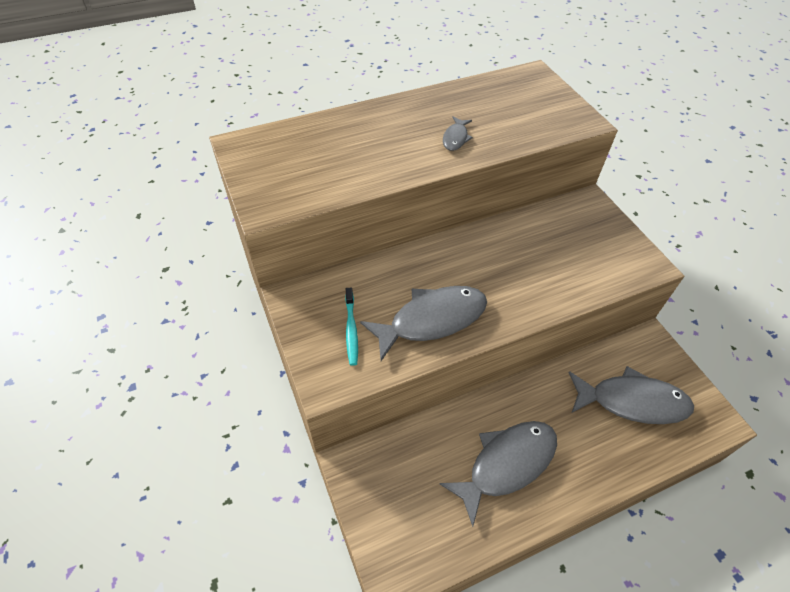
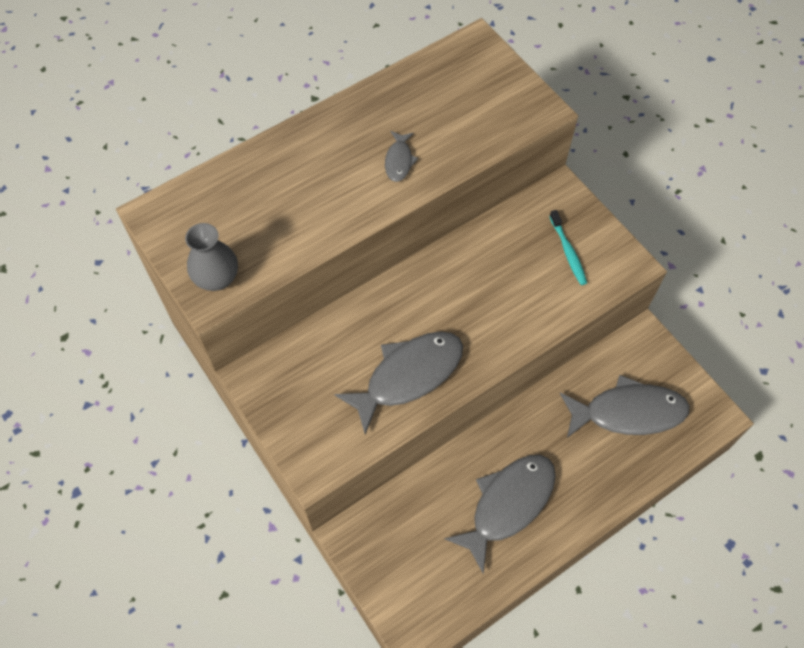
camera: 10 degrees left, 10 degrees up
(275, 196) = (217, 278): none -> grey vase
(351, 330) = (326, 404): turquoise toothbrush -> turquoise toothbrush (568, 252)

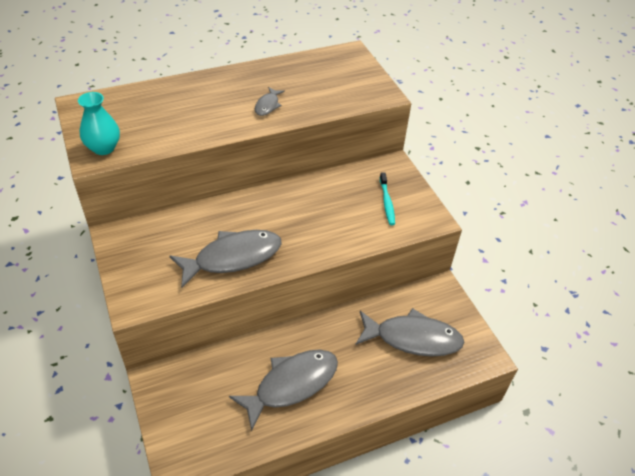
camera: 10 degrees right, 15 degrees down
(217, 278) = (103, 148): grey vase -> turquoise vase

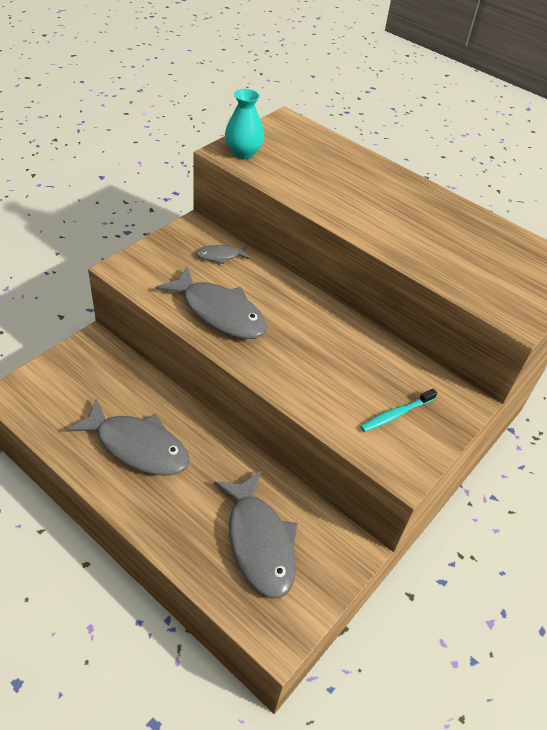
camera: 60 degrees right, 0 degrees up
(267, 105) = (401, 231): grey fish -> grey fish (220, 256)

